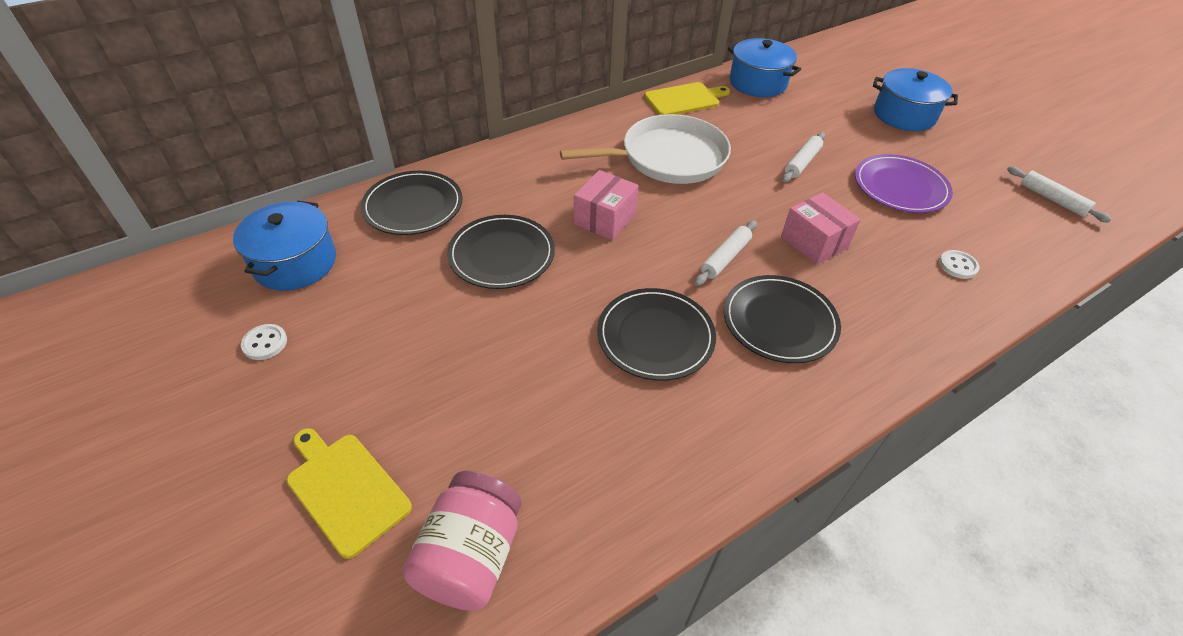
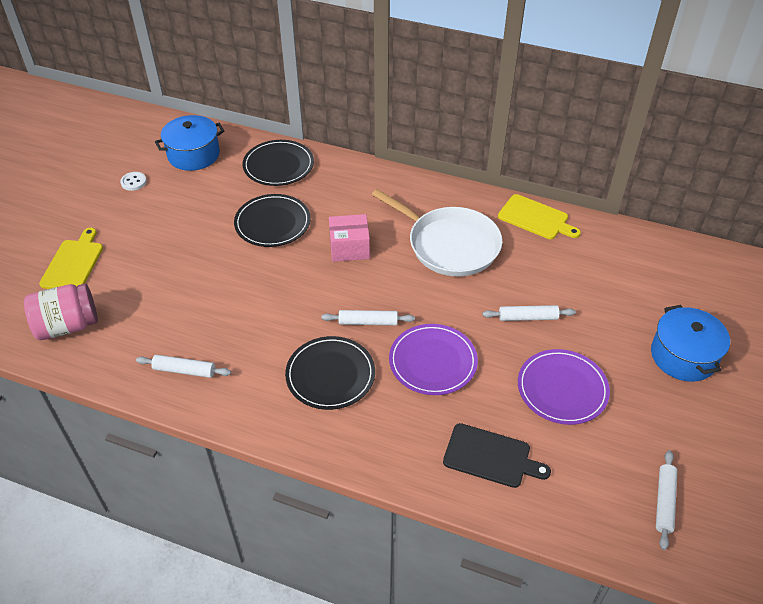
camera: 55 degrees right, 0 degrees up
(655, 336) = (264, 322): black plate -> none
(674, 450) = (184, 370): none -> white rolling pin
(757, 83) = (614, 246): blue pot -> none
(814, 242) = (433, 361): pink box -> purple plate
(957, 266) = (490, 457): white button -> black cutting board

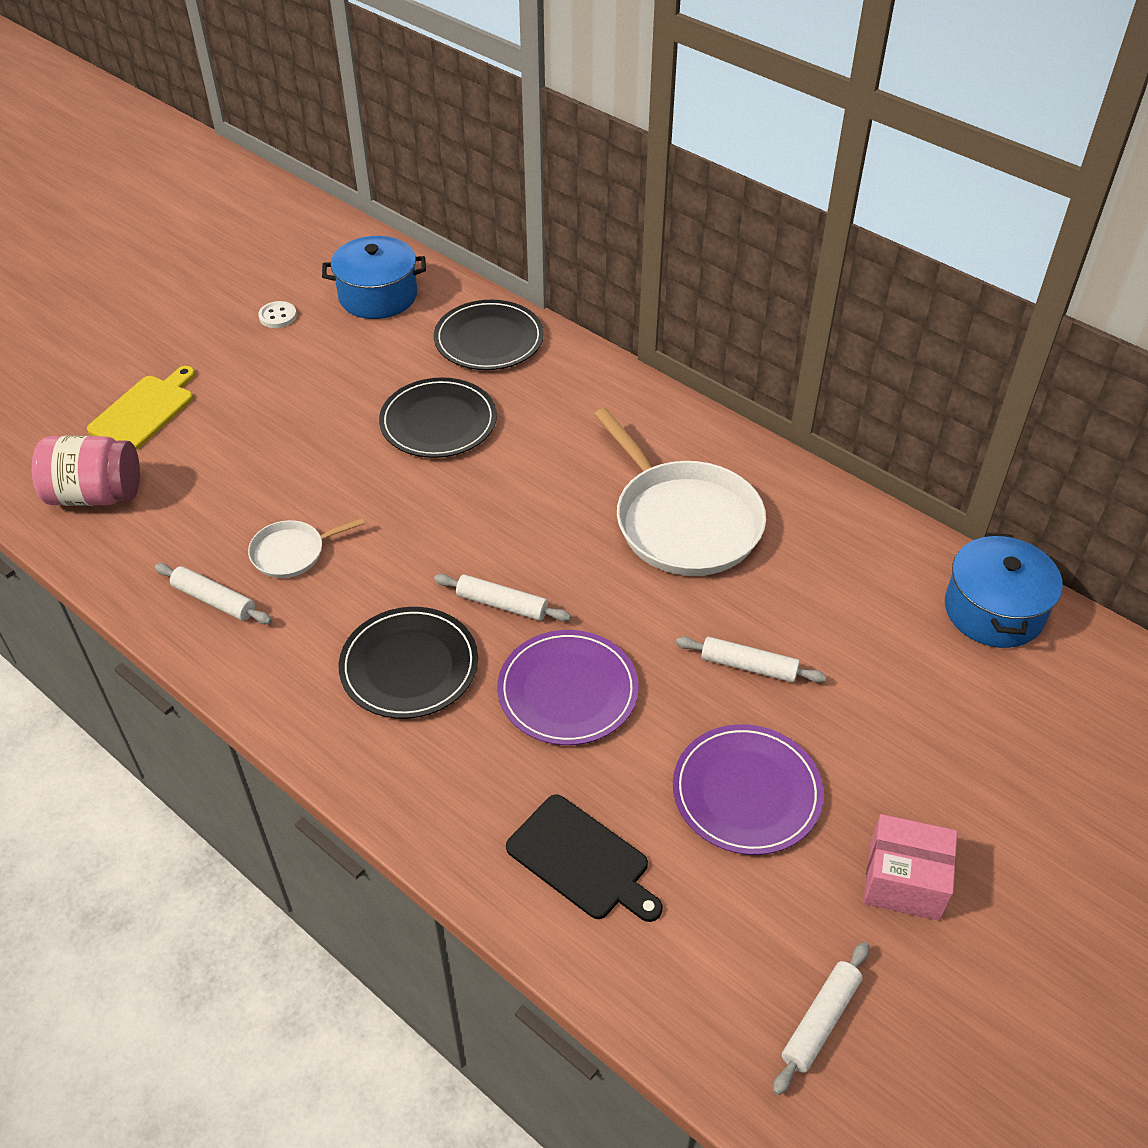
camera: 20 degrees right, 0 degrees up
(220, 327) = (292, 552): none -> white pan
(349, 248) = (530, 487): pink box -> pink box (904, 881)
(535, 218) = (841, 515): yellow cutting board -> none
(683, 356) = (975, 801): blue pot -> blue pot (994, 610)

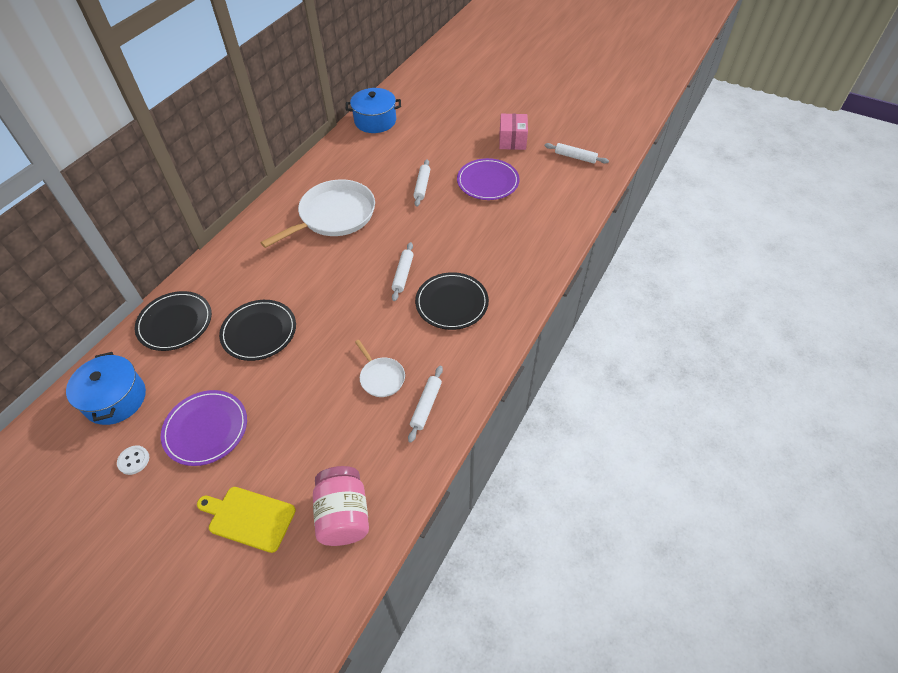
camera: 100 degrees left, 5 degrees up
(568, 691) = (451, 241): purple plate -> purple plate (206, 429)
(582, 860) = (537, 224): black cutting board -> none

